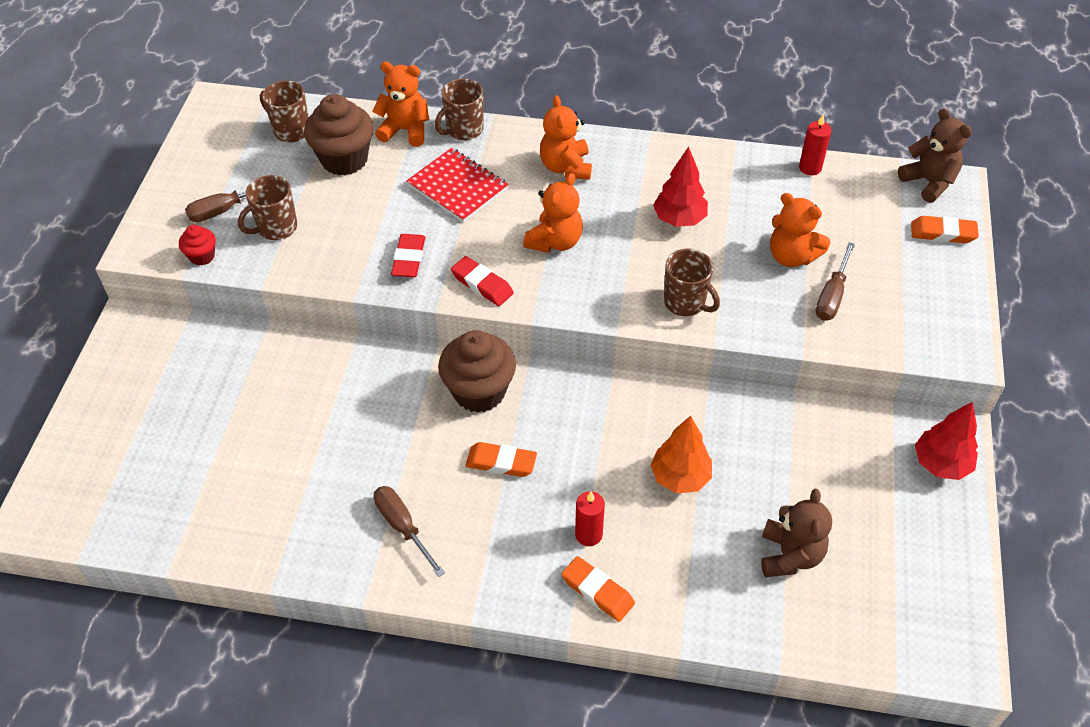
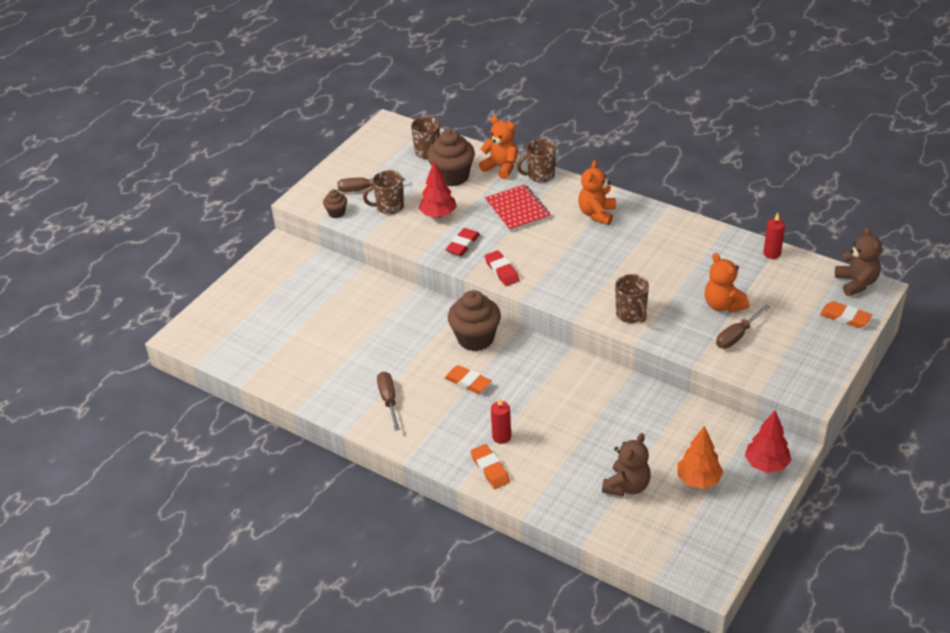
camera: 25 degrees right, 10 degrees down
(202, 256) = (336, 213): red cupcake -> brown cupcake
(555, 241) = (564, 257): orange teddy bear -> none
(679, 219) = (657, 264): red tree -> red tree (438, 215)
(680, 477) = (579, 422): orange tree -> orange tree (698, 480)

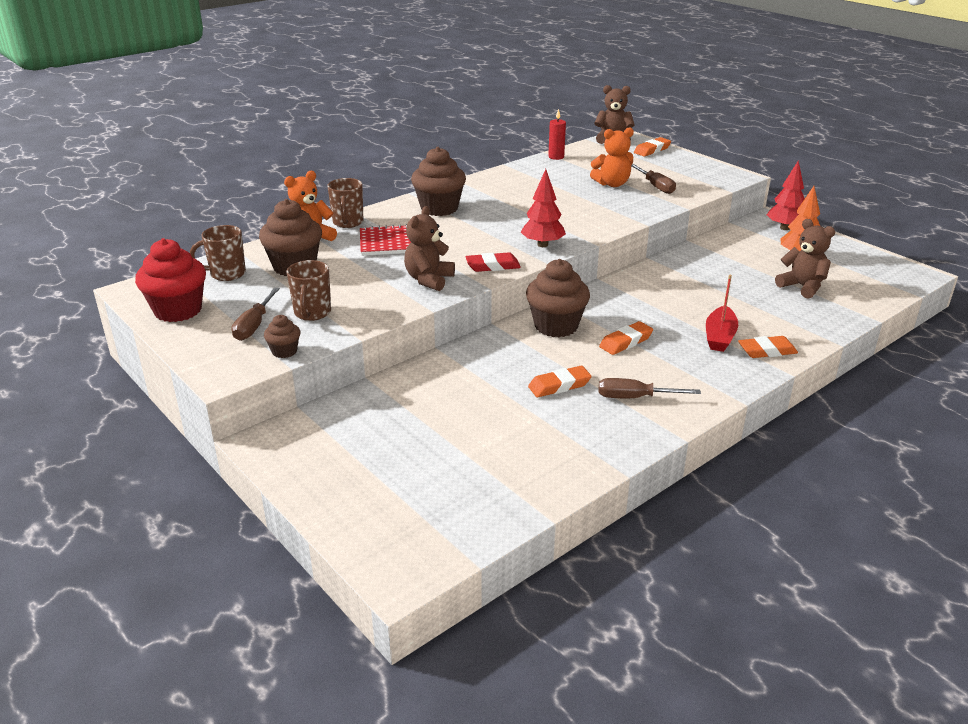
camera: 75 degrees left, 10 degrees down
(369, 152) = (178, 310): none -> red cupcake
(390, 358) = (559, 386): none -> orange eraser
(438, 215) = (359, 285): red tree -> red tree (542, 245)
(463, 245) = (429, 280): red eraser -> brown teddy bear
(501, 437) = (719, 337): red candle -> red boat
(597, 214) = (439, 208): orange teddy bear -> brown cupcake
(631, 315) = (604, 219): brown mug -> none

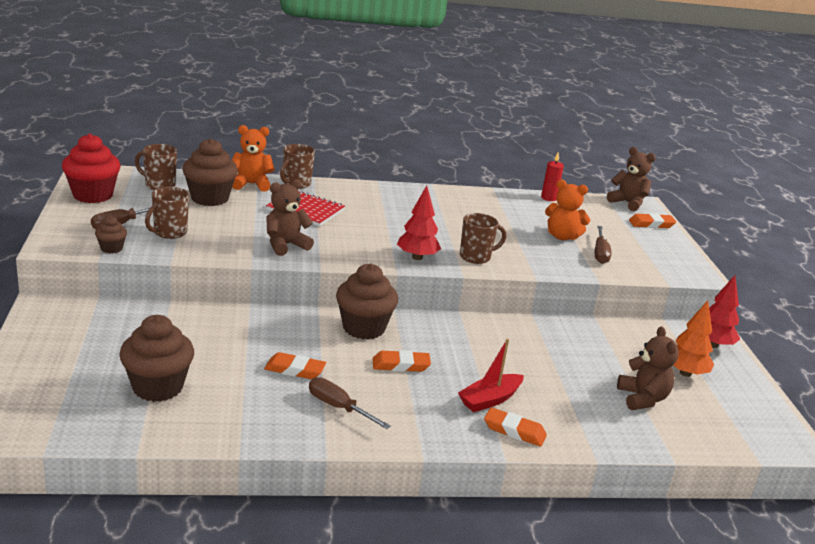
camera: 30 degrees right, 5 degrees down
(439, 208) = (381, 200): brown cupcake -> brown cupcake (157, 387)
(493, 266) = (350, 256): red eraser -> none
(582, 226) = (476, 257): none -> brown mug

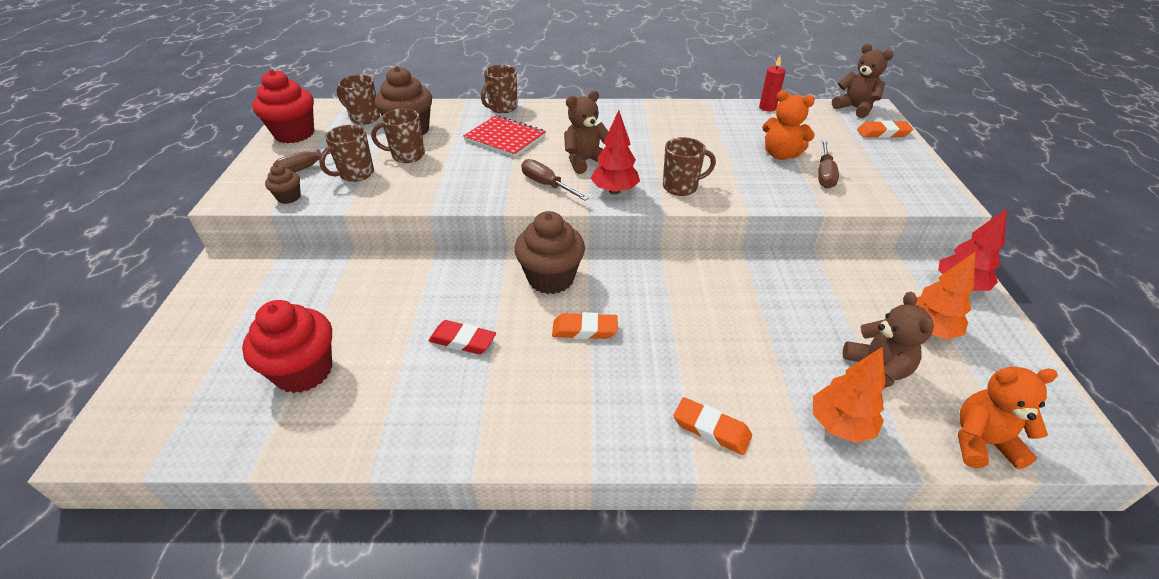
camera: 10 degrees right, 15 degrees up
(157, 387) = (304, 371): brown cupcake -> red cupcake
(214, 220) = (407, 156): none -> brown mug
(251, 184) = (457, 111): orange teddy bear -> orange teddy bear (981, 442)
(285, 245) = (473, 183): brown teddy bear -> brown teddy bear (585, 161)
(295, 370) = (463, 341): orange eraser -> red eraser
(338, 407) = (501, 396): brown screwdriver -> brown screwdriver (546, 185)
(490, 400) = (684, 379): red boat -> none
(614, 430) = (839, 425): none -> orange tree

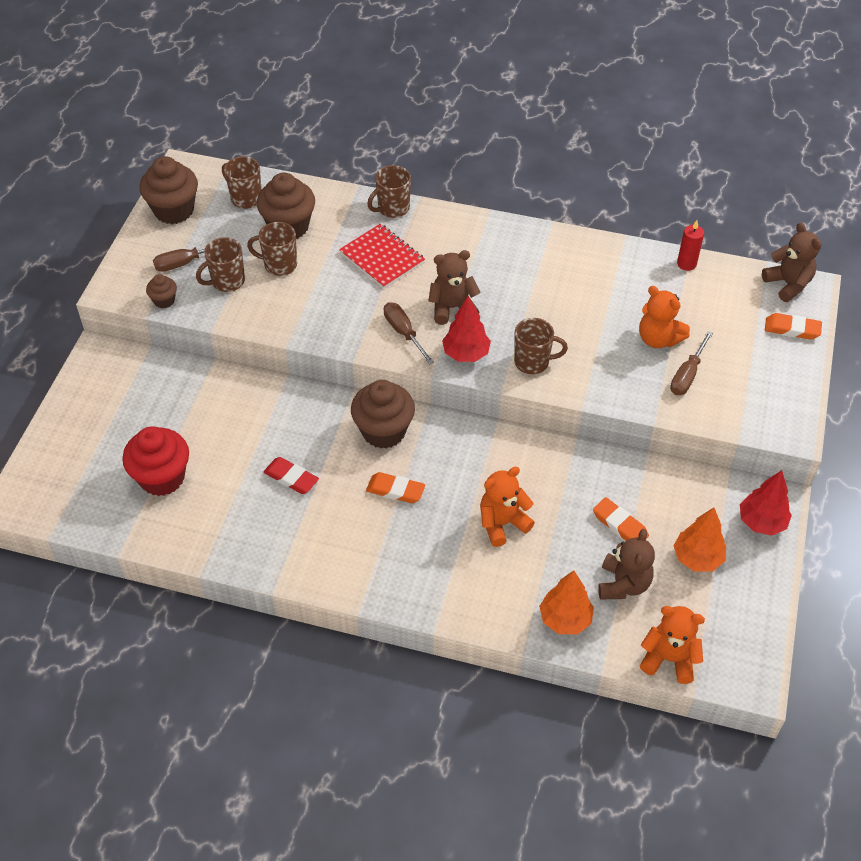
camera: 15 degrees right, 10 degrees up
(294, 134) = (174, 210): red cupcake -> brown cupcake
(711, 429) = (462, 598): orange eraser -> orange eraser (620, 525)
(714, 338) = (502, 523): none -> orange teddy bear

